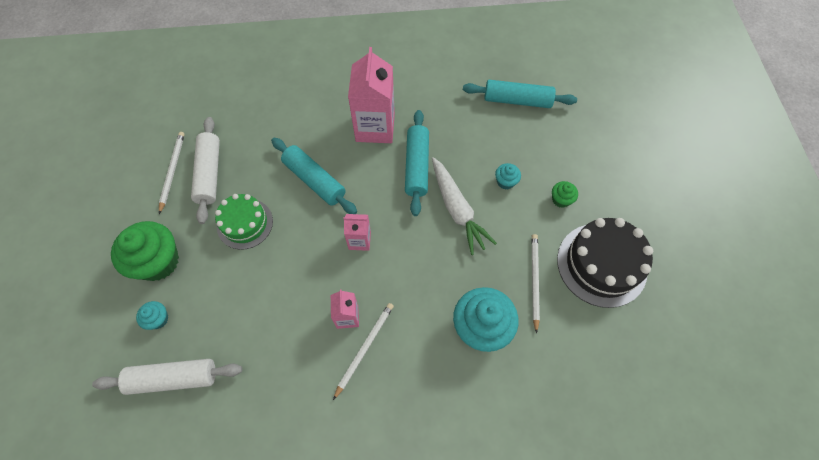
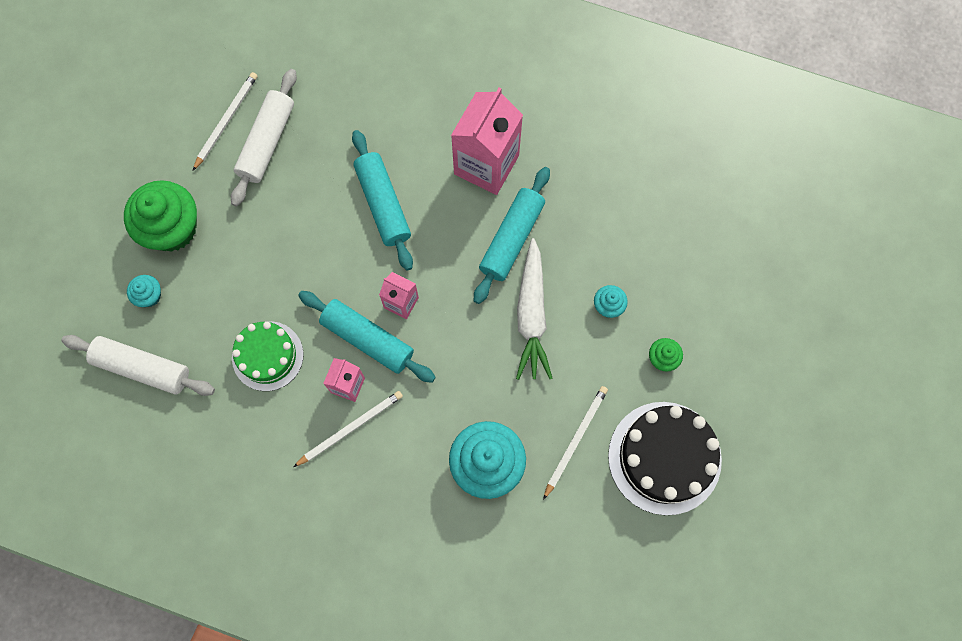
camera: 25 degrees right, 10 degrees up
(245, 223) = (282, 224): green cake -> green cake (267, 356)
(517, 100) = (683, 203): turquoise rolling pin -> turquoise rolling pin (368, 339)

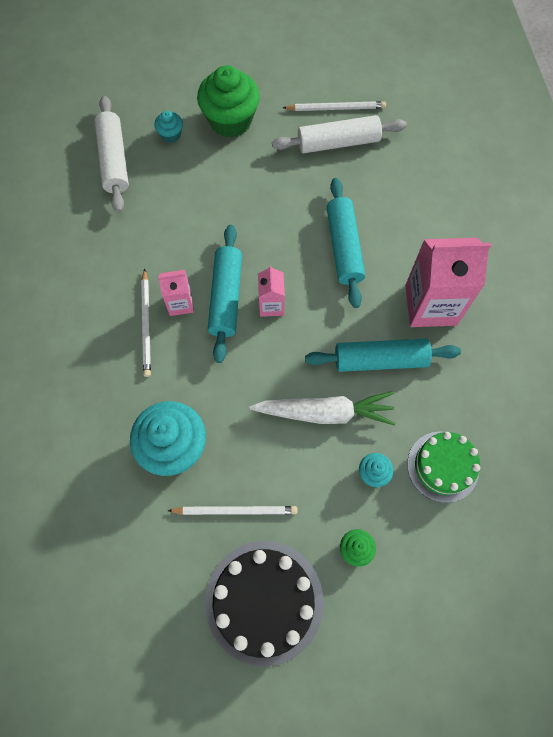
camera: 60 degrees right, 5 degrees down
(267, 356) = (171, 235): green cake -> green cake (443, 466)
(350, 428) = (146, 324): white pencil -> white pencil turned 60 degrees clockwise
(383, 204) = (344, 247): turquoise rolling pin -> turquoise rolling pin turned 45 degrees counterclockwise
(532, 315) = (324, 412): white carrot -> white carrot turned 150 degrees counterclockwise

